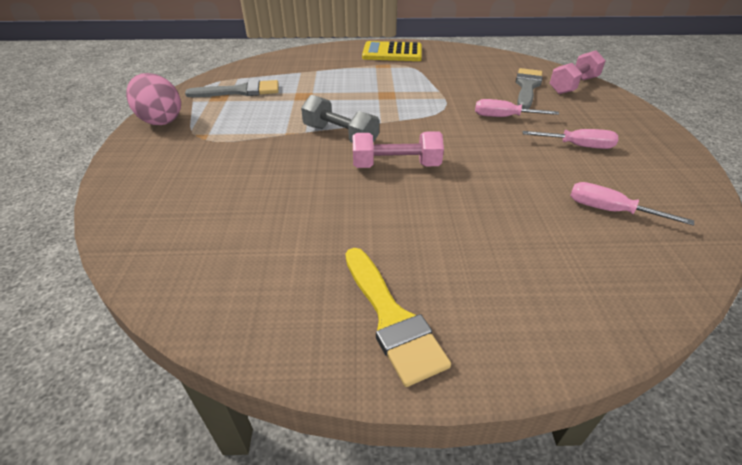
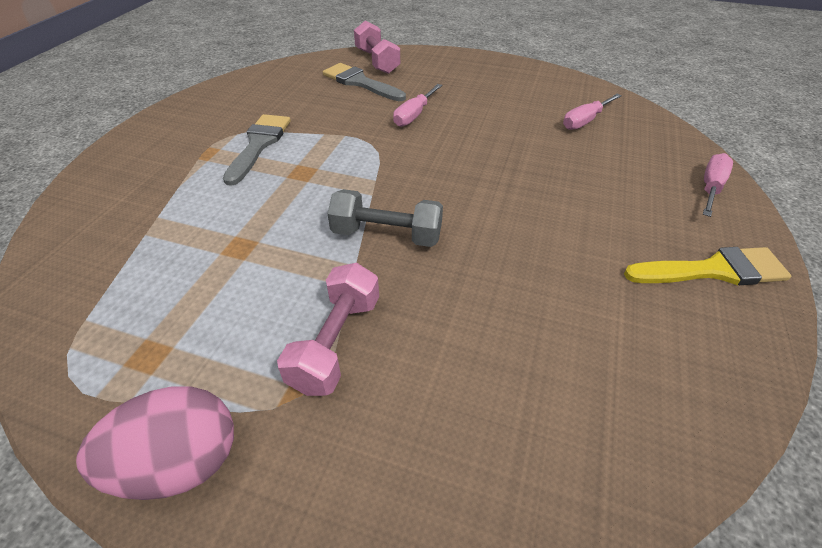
camera: 70 degrees left, 5 degrees up
(240, 91) = (152, 321): grey brush -> grey brush (259, 145)
(340, 136) = (387, 235): grey dumbbell -> grey dumbbell turned 45 degrees clockwise
(392, 53) = (175, 135): yellow calculator -> none
(396, 166) = (477, 208): pink dumbbell -> pink dumbbell (336, 342)
(577, 146) = (487, 99): pink screwdriver -> pink screwdriver (710, 188)

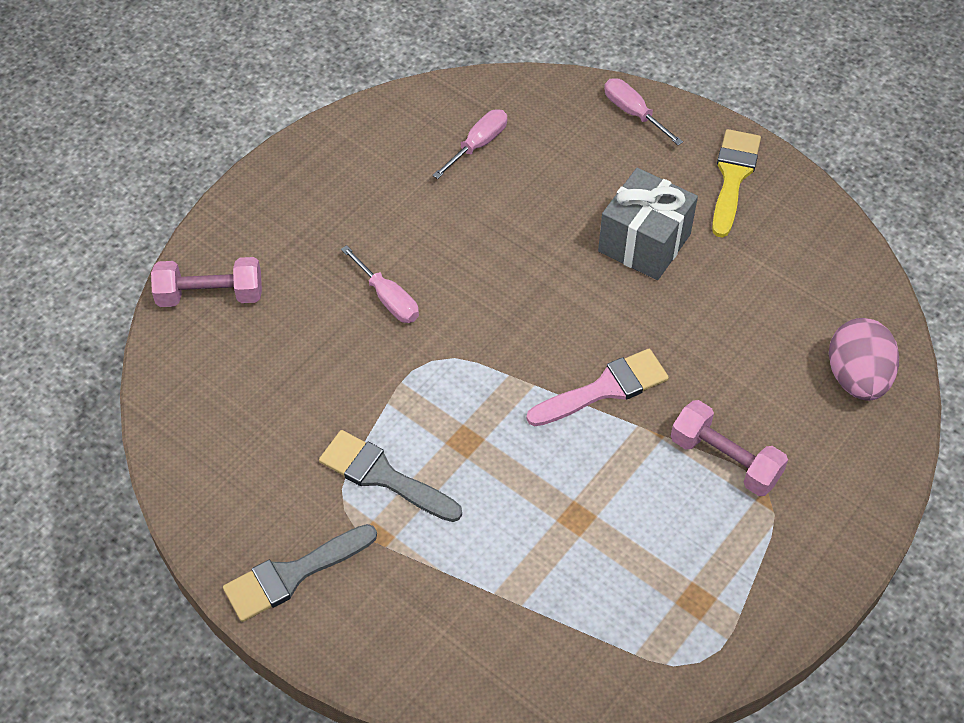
camera: 70 degrees left, 10 degrees up
(180, 463) = (804, 578): pink egg -> pink egg (857, 377)
(360, 83) = (269, 332): grey brush -> grey brush (293, 574)
(387, 235) = (604, 389): grey dumbbell -> pink brush
(569, 225) = (644, 243): none -> grey gift
(585, 121) = (478, 145): pink screwdriver -> pink screwdriver turned 120 degrees counterclockwise

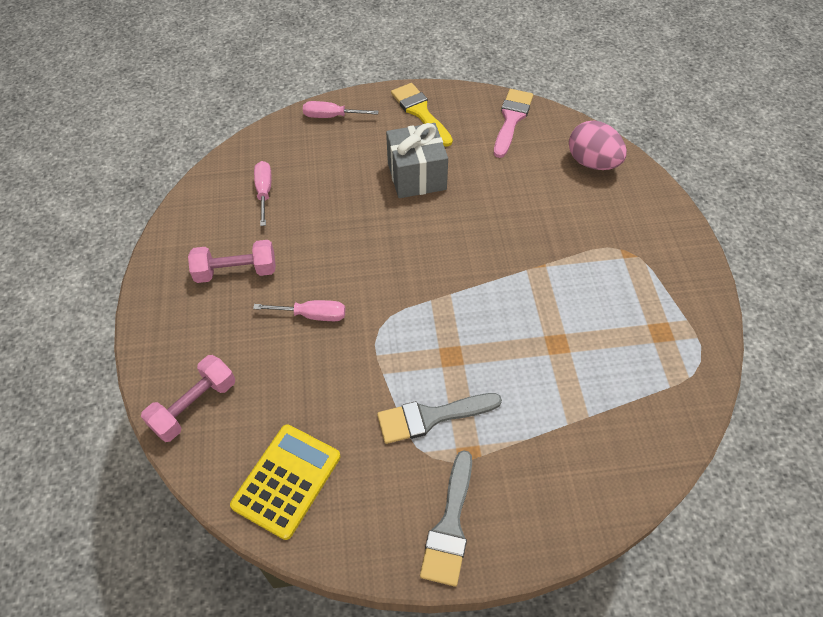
camera: 45 degrees left, 0 degrees up
(212, 420) = (287, 481): none -> yellow calculator
(604, 389) = (488, 265): pink brush -> pink brush (511, 119)
(725, 459) = (586, 250): pink dumbbell -> pink dumbbell (236, 271)

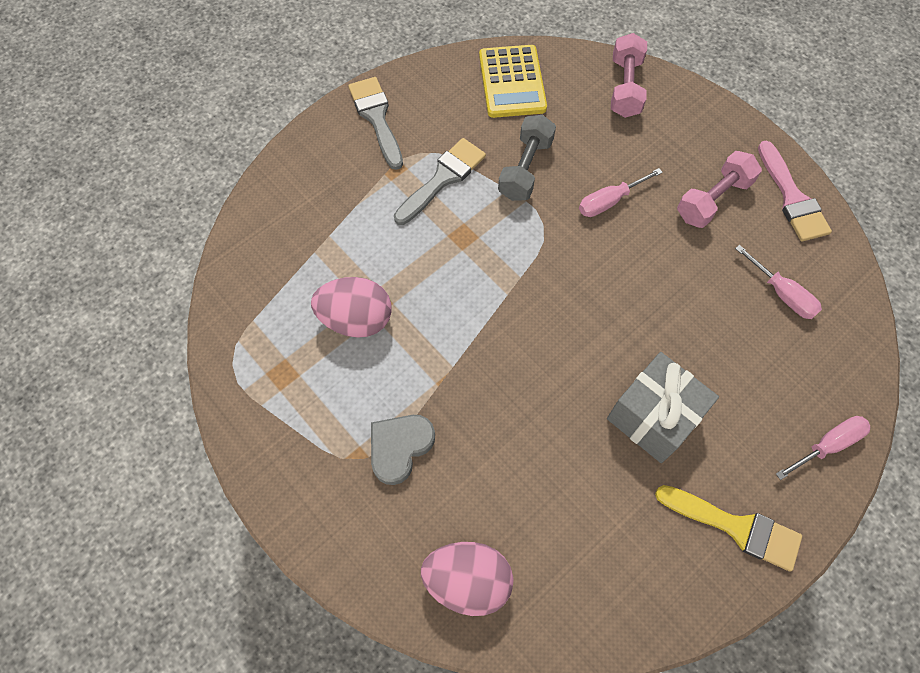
camera: 145 degrees right, 10 degrees up
(353, 382) = (525, 169): none -> grey dumbbell
(511, 119) = (616, 595): pink brush -> pink brush (792, 197)
(581, 340) = (356, 319): none -> pink egg
(595, 243) = (400, 447): none -> grey heart

